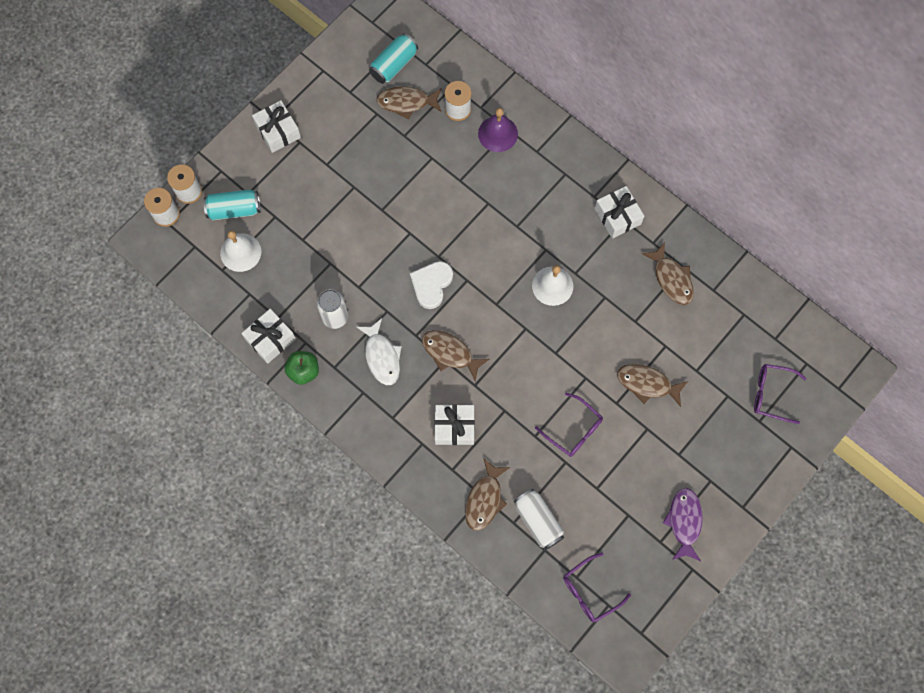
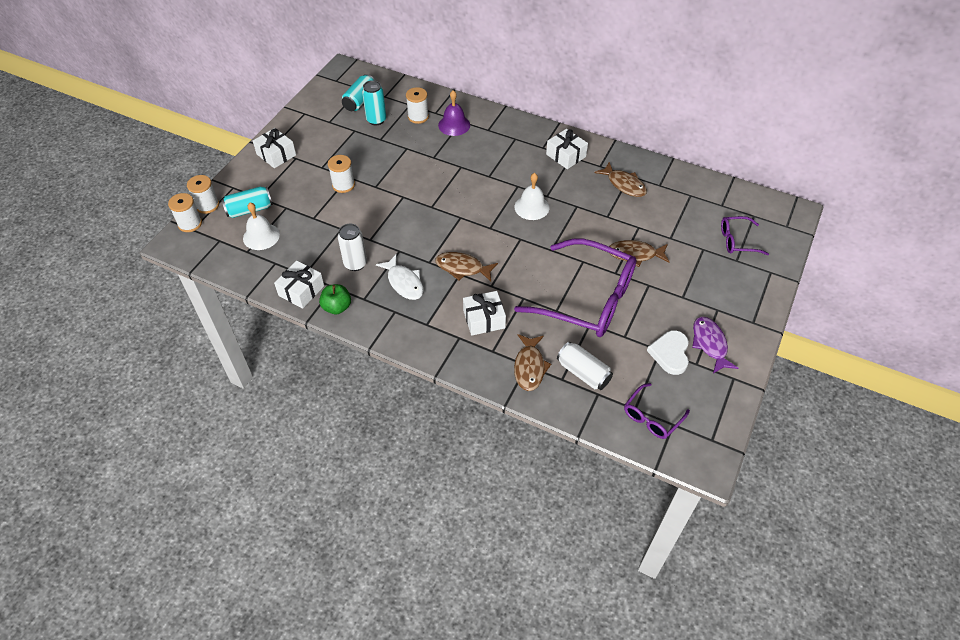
camera: 15 degrees left, 20 degrees down
(346, 198) = (343, 185): none -> white spool
(406, 102) = (376, 120): brown fish -> turquoise can
(431, 284) = (431, 226): white heart -> white heart (670, 353)
(574, 430) = (587, 299): purple glasses -> purple glasses, size x2.17

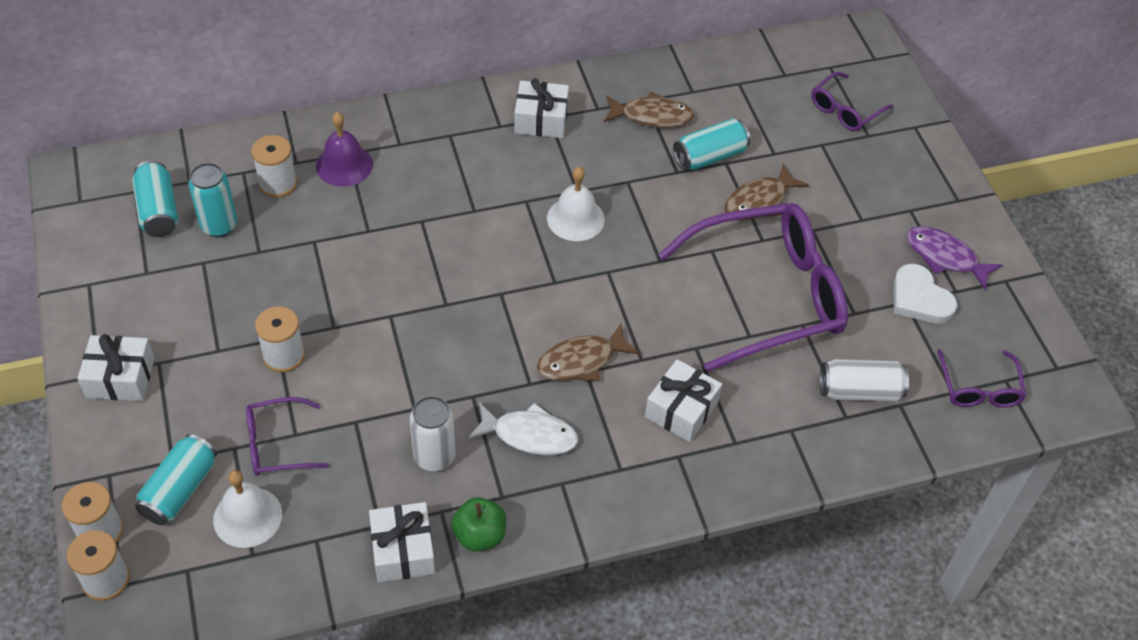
camera: 45 degrees left, 0 degrees up
(302, 217) = (277, 444): none -> purple glasses
(529, 367) = (797, 430): brown fish -> none
(633, 219) = (710, 156): none -> turquoise can

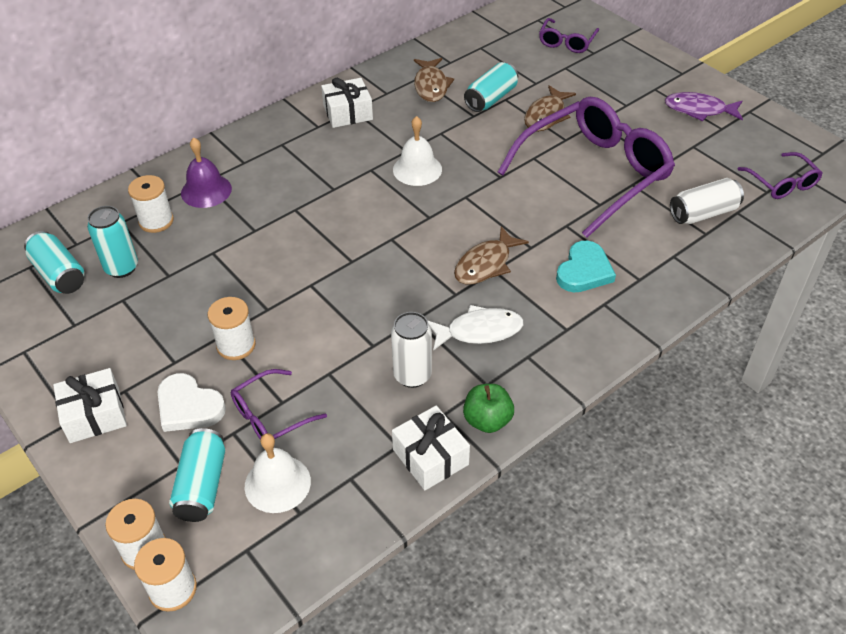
camera: 20 degrees left, 5 degrees down
(652, 116) = (431, 86): brown fish -> brown fish turned 105 degrees clockwise
(681, 409) = (584, 271): white gift -> turquoise heart
(919, 298) = (701, 141): white heart -> white heart (188, 406)

